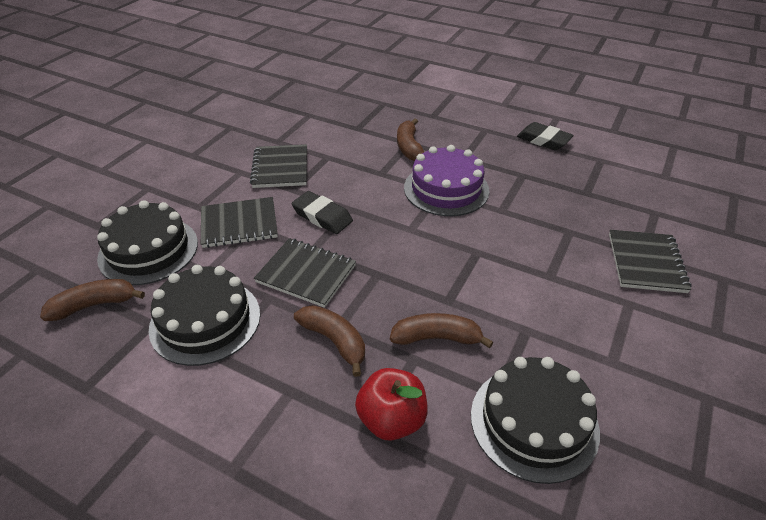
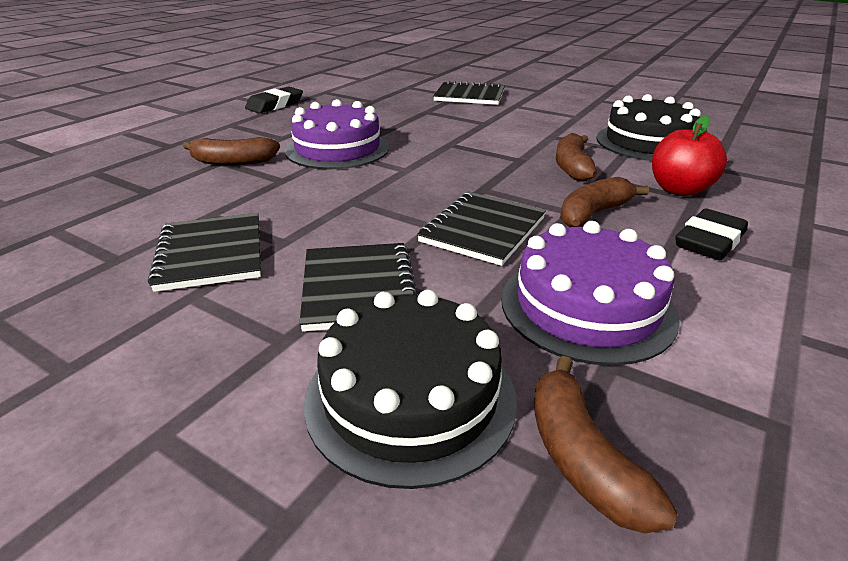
camera: 85 degrees left, 10 degrees down
(205, 321) = (587, 306): black cake -> purple cake
(280, 168) = (211, 254): black notebook -> black notebook turned 75 degrees clockwise
(322, 216) = (363, 219): black eraser -> black eraser (709, 241)

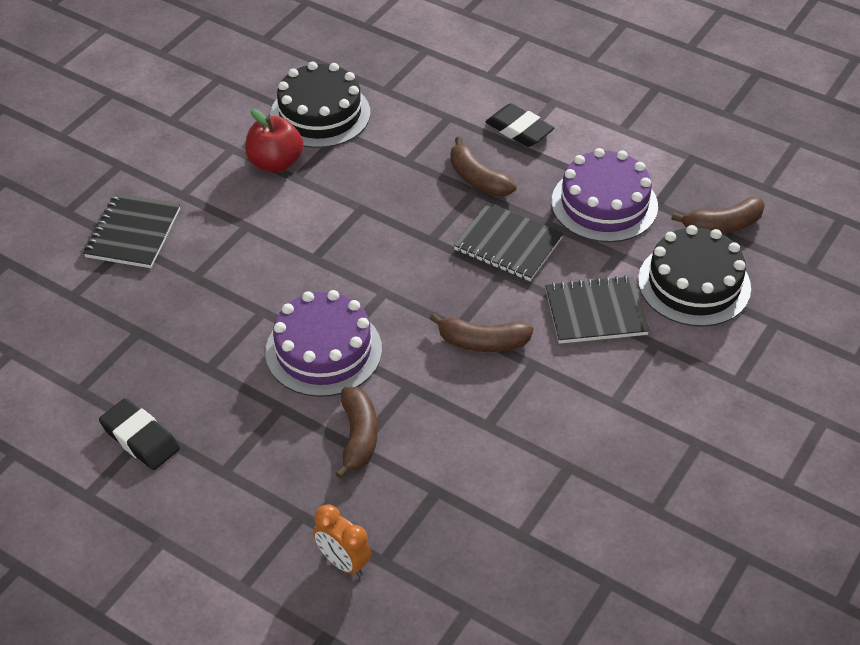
camera: 90 degrees left, 15 degrees up
(109, 159) = (343, 562): none -> orange clock
(211, 254) = (556, 406): black notebook -> none
(572, 167) = (382, 176): brown banana -> brown banana (482, 342)
(679, 190) = (432, 122): red apple -> red apple (275, 163)

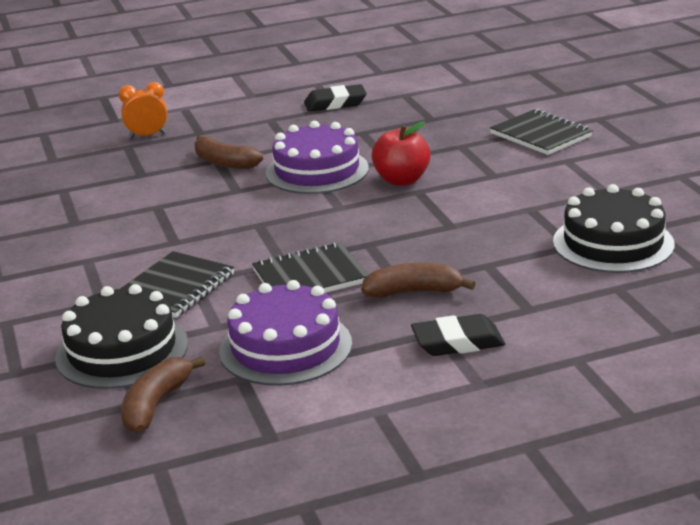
camera: 130 degrees right, 20 degrees down
(275, 163) = (561, 205): red apple -> red apple (401, 180)
(482, 342) = (228, 229): brown banana -> none

